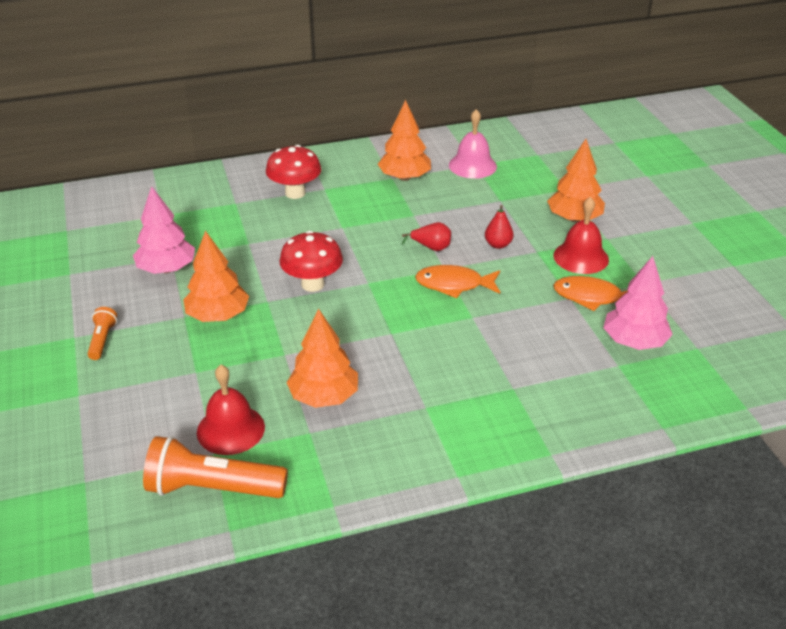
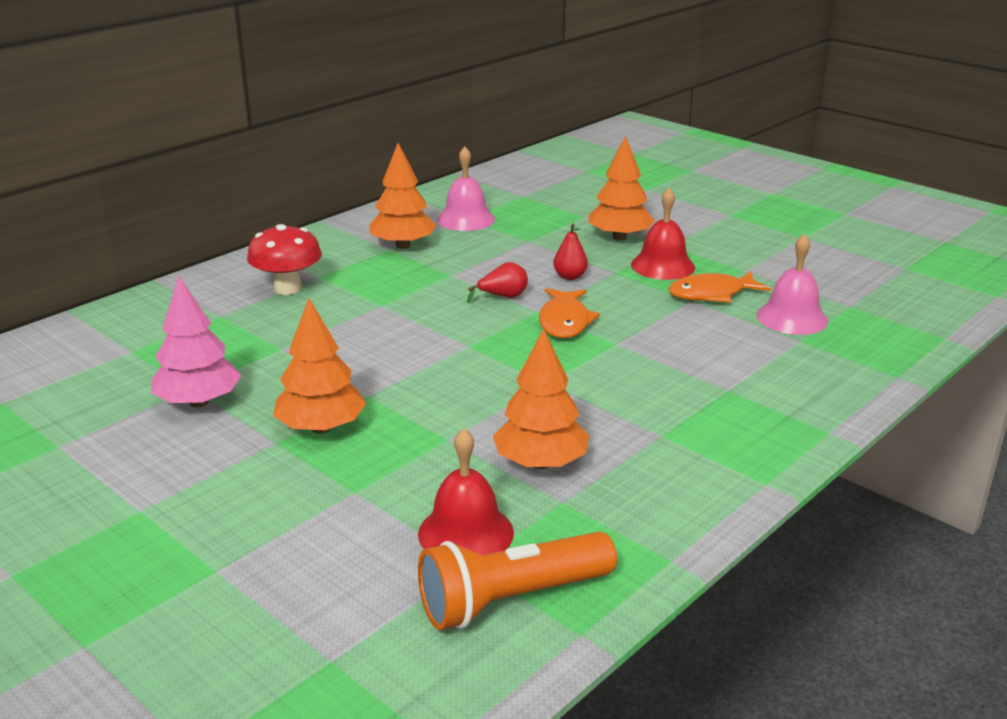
camera: 30 degrees left, 10 degrees down
(102, 340) = (187, 500): orange flashlight -> none
(312, 284) = (406, 365): red mushroom -> none
(454, 285) = (564, 322): orange fish -> orange fish turned 60 degrees counterclockwise
(634, 342) = (792, 318): pink tree -> pink bell

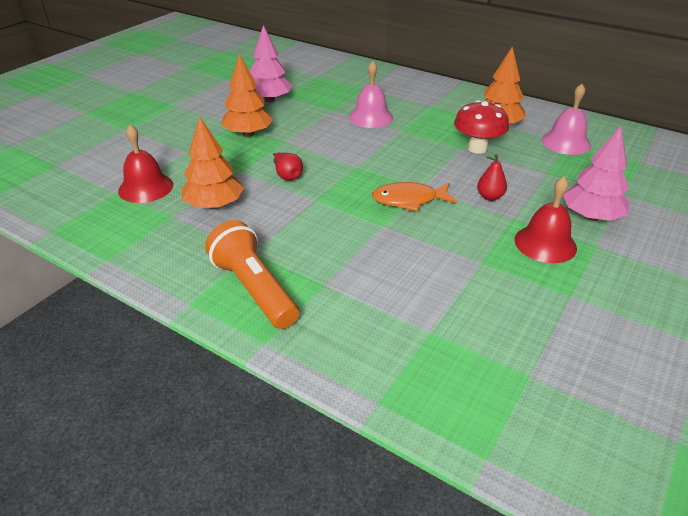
camera: 80 degrees right, 10 degrees up
(288, 288) = (408, 100): red mushroom -> red mushroom (477, 148)
(503, 297) = (436, 171): red pear -> red pear (287, 176)
(511, 600) = (84, 207): orange flashlight -> orange flashlight (254, 289)
(619, 237) = (591, 216): orange tree -> pink tree
(711, 294) = (501, 274): orange fish -> none
(792, 318) = (476, 327): pink bell -> pink bell (371, 117)

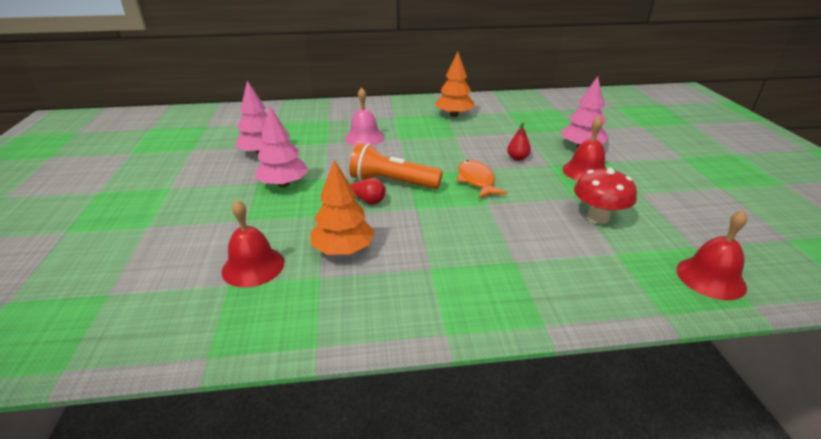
camera: 40 degrees left, 5 degrees down
(248, 134) = (283, 184): orange tree -> pink tree
(254, 289) = (476, 293): orange flashlight -> orange flashlight (392, 182)
(409, 200) = (476, 180): orange fish -> orange fish turned 120 degrees clockwise
(477, 148) = (464, 133): red mushroom -> red mushroom (598, 217)
(488, 409) = (710, 278): none -> red bell
(566, 142) = (506, 112): pink bell -> none

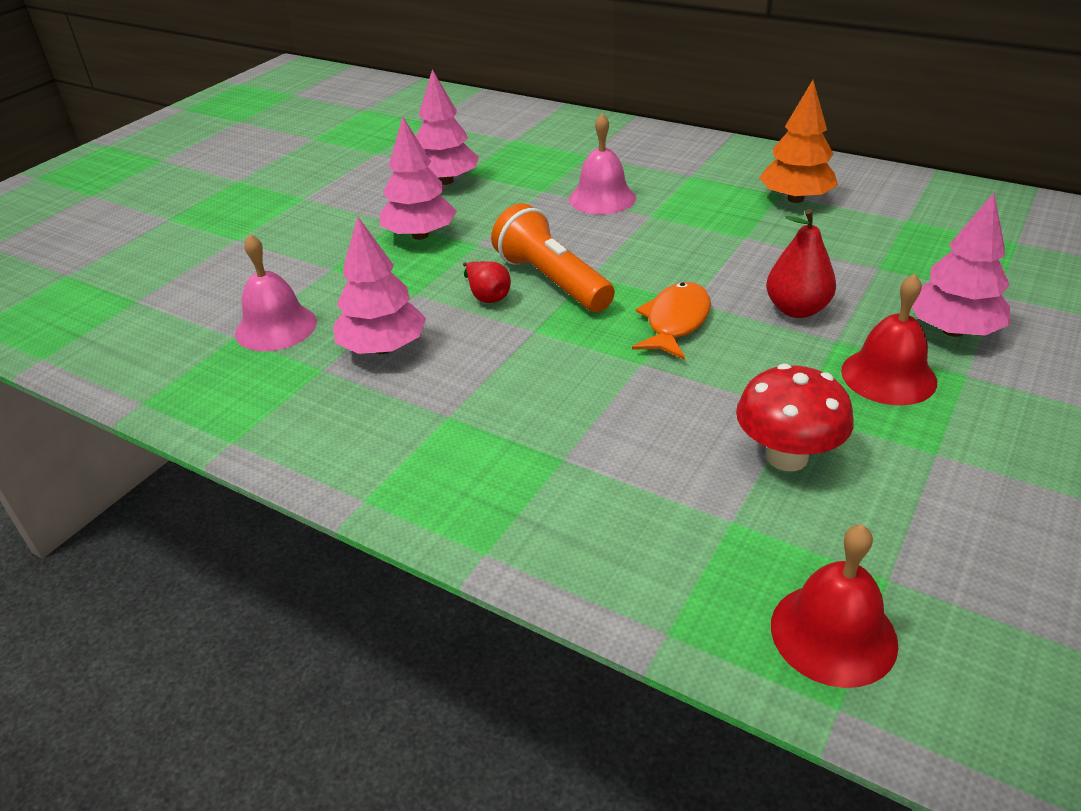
camera: 40 degrees right, 5 degrees up
(253, 266) = (276, 327): red bell -> pink bell
(343, 250) = (383, 348): orange tree -> pink tree
(517, 158) = (796, 309): red pear -> red pear, size x1.51

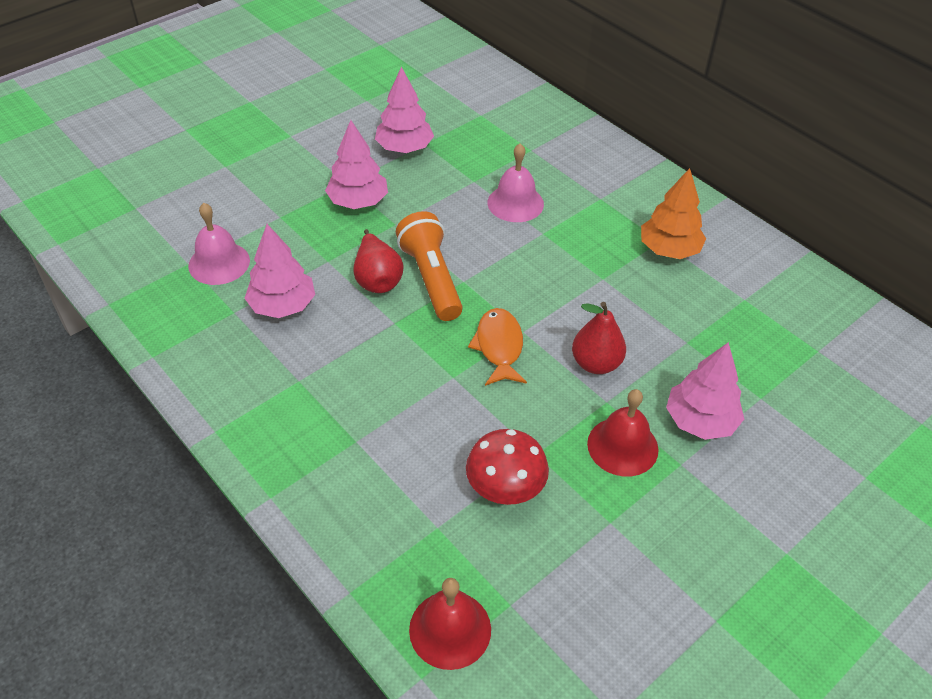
camera: 15 degrees right, 10 degrees up
(487, 296) = (377, 279): red pear -> red pear, size x1.51
(675, 322) = (499, 347): orange fish -> orange fish turned 45 degrees counterclockwise

